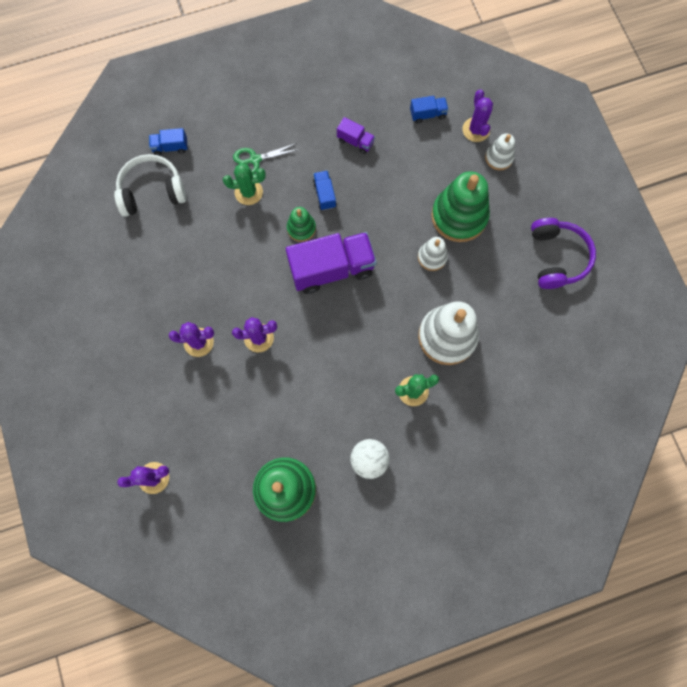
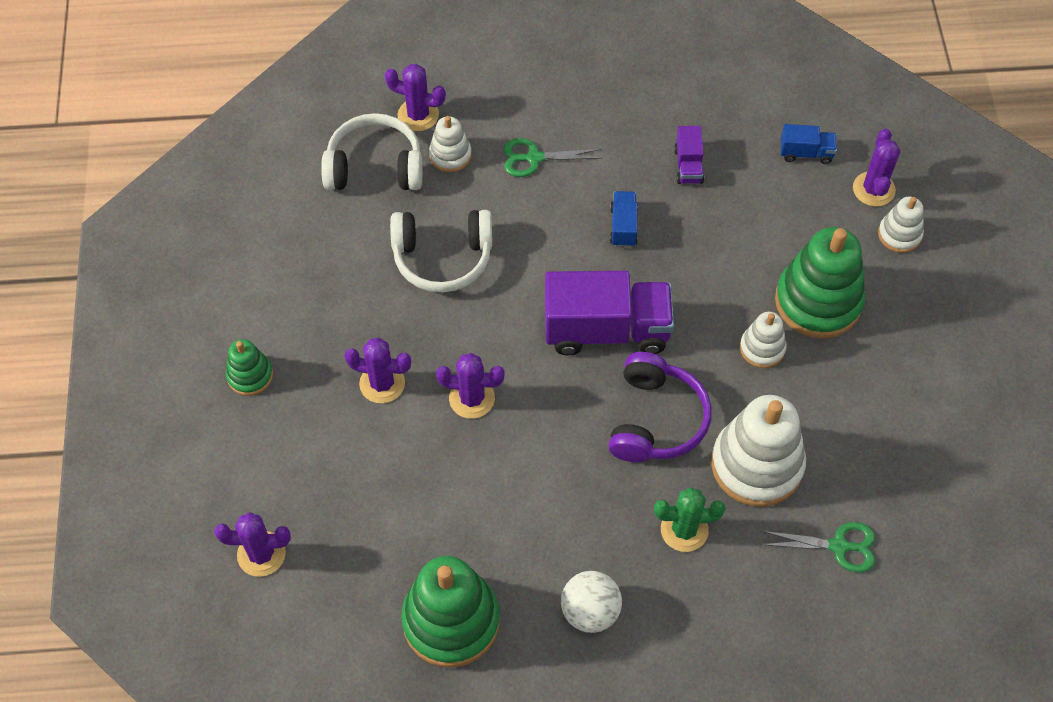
camera: 15 degrees right, 15 degrees down
(170, 147) = (418, 115): blue truck -> purple cactus
(199, 171) = (450, 155): none -> white stacking toy
(214, 245) = (442, 258): none -> white headphones
(248, 192) = (513, 199): green cactus -> none
(301, 228) = (576, 264): green stacking toy -> green stacking toy (250, 375)
(355, 141) = (688, 166): purple truck -> purple truck turned 45 degrees clockwise
(509, 377) = (839, 546): none -> green scissors
(557, 257) = (956, 393): purple headphones -> purple headphones (656, 419)

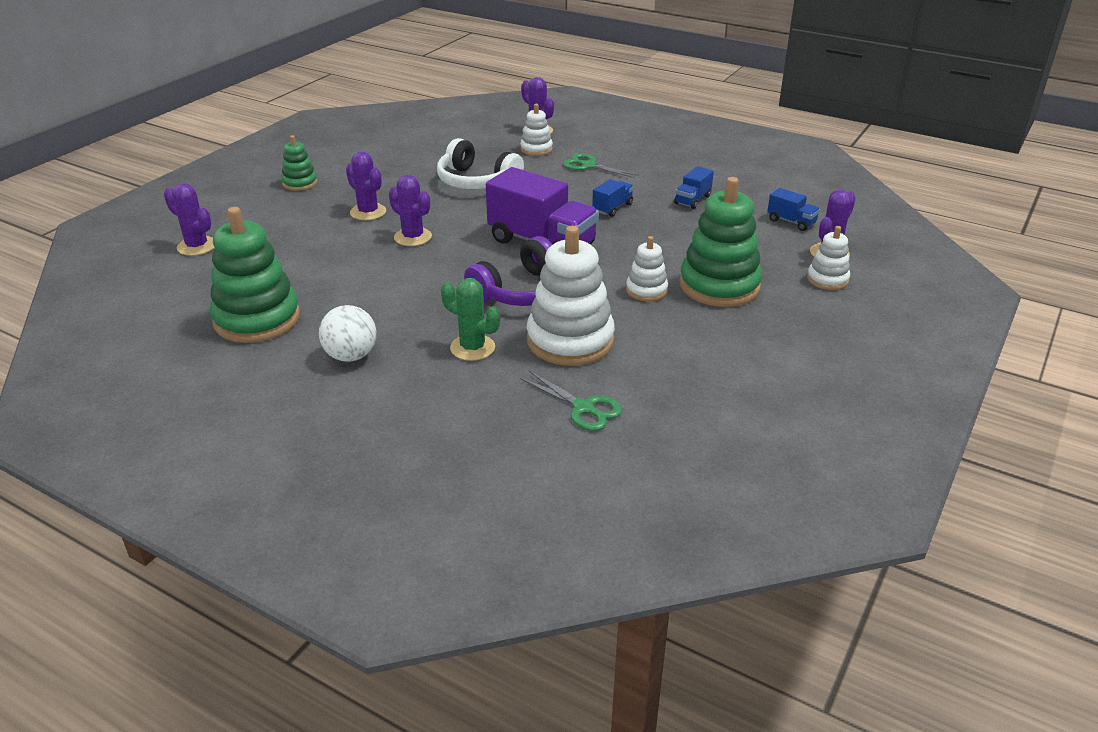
camera: 35 degrees right, 25 degrees down
(375, 167) = (485, 139): white headphones -> none
(688, 166) = (692, 200): purple truck -> blue truck

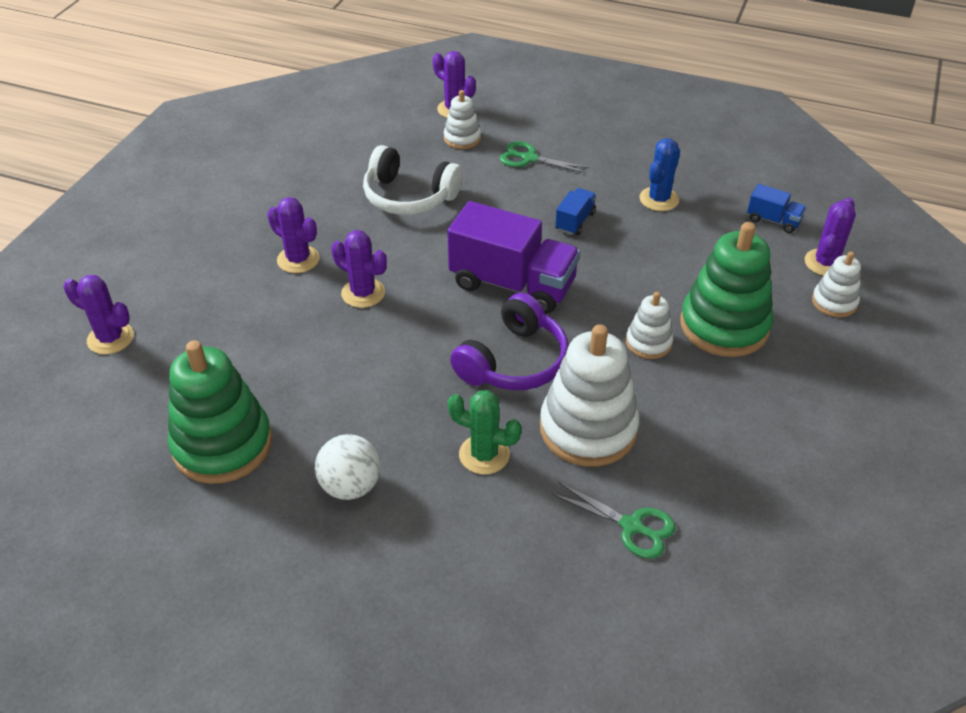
camera: 10 degrees left, 10 degrees up
(300, 183) = (201, 222): green stacking toy -> none
(692, 200) = (659, 199): blue truck -> blue cactus

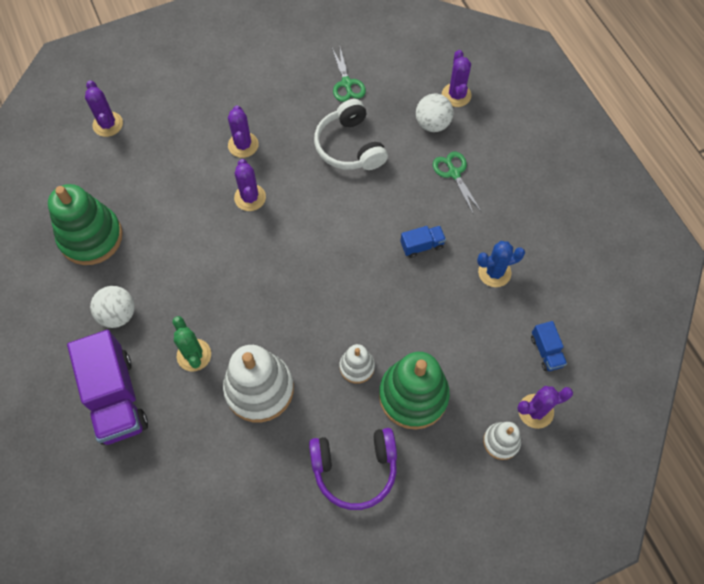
camera: 45 degrees right, 20 degrees up
(462, 138) = (432, 124): white stacking toy -> white ball
(512, 284) = (332, 260): purple truck -> purple truck (116, 398)
(514, 362) = (273, 313): purple headphones -> purple headphones (355, 469)
(632, 526) = (212, 463): green scissors -> green scissors (346, 83)

